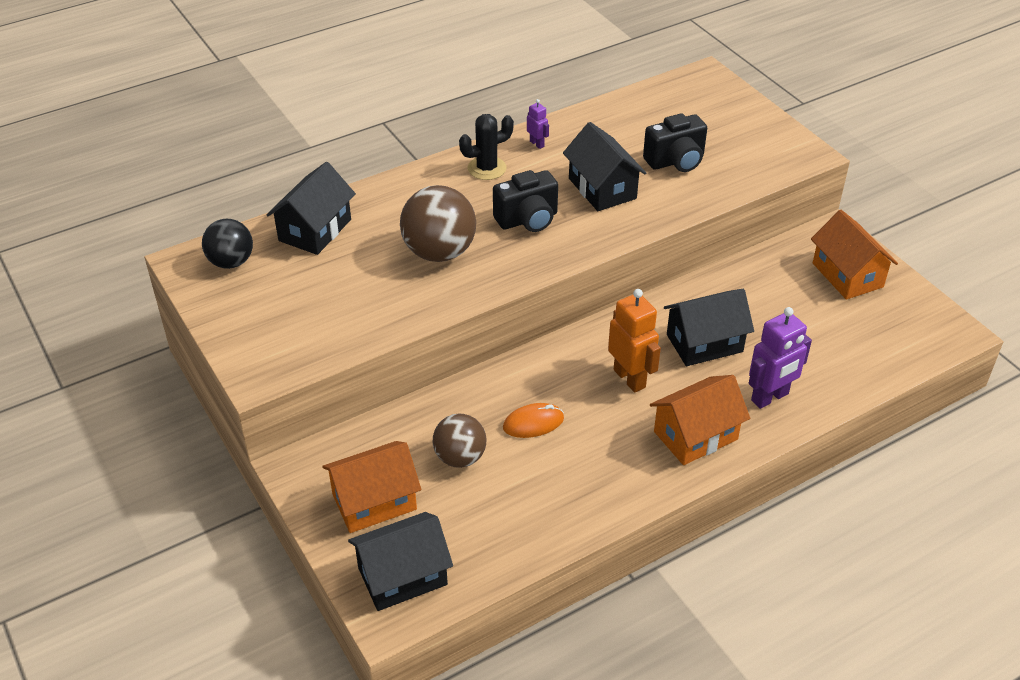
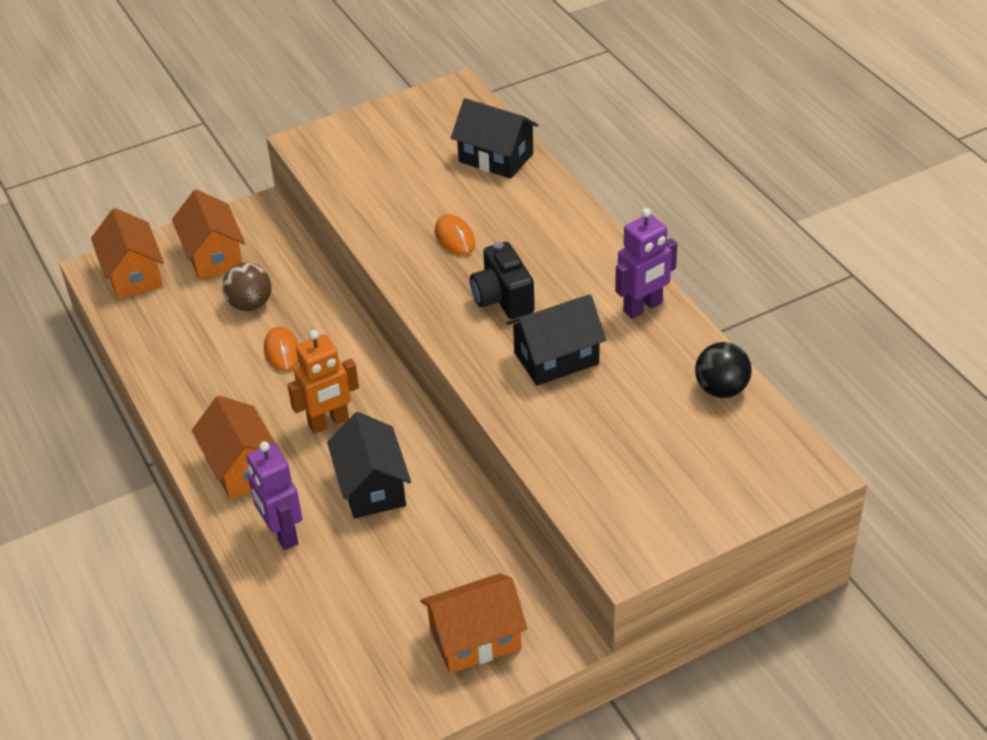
camera: 95 degrees right, 0 degrees up
(231, 262) = (453, 114): black ball -> black ball (721, 389)
(402, 576) = (133, 275): black house -> orange house
(439, 252) = (455, 238): brown ball -> orange mouse
(487, 168) = (595, 268): black cactus -> none
(537, 144) = (643, 307): purple robot -> purple robot, size x2.02
(676, 161) = (609, 425): black camera -> none

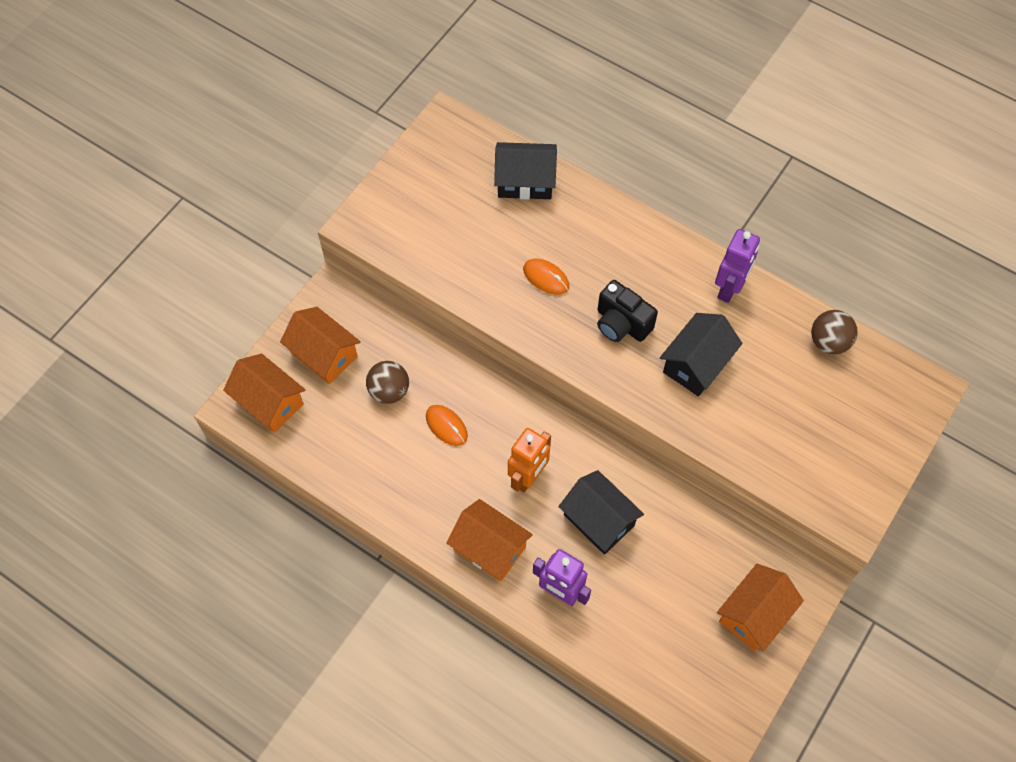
camera: 30 degrees left, 20 degrees up
(721, 389) = (829, 342): black ball -> brown ball

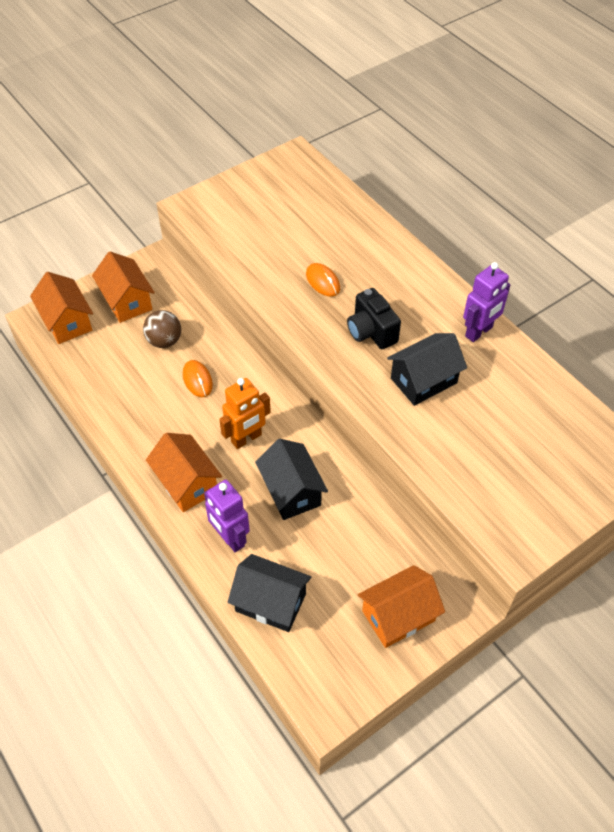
camera: 20 degrees right, 10 degrees down
(525, 181) = (339, 211): black house -> black house (270, 602)
(829, 342) = (553, 398): brown ball -> none

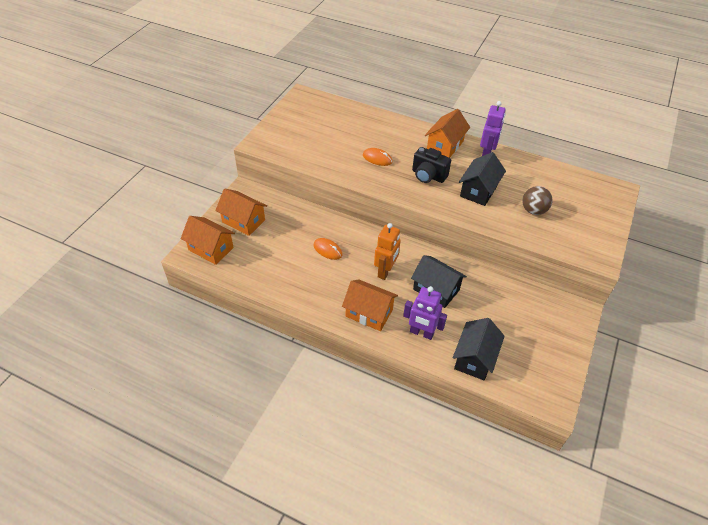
camera: 30 degrees left, 5 degrees down
(164, 341) = (288, 235): brown ball -> brown ball (533, 210)
(270, 602) = (474, 358): black house -> black house turned 60 degrees counterclockwise
(398, 616) = (550, 330): orange house -> orange house (445, 145)

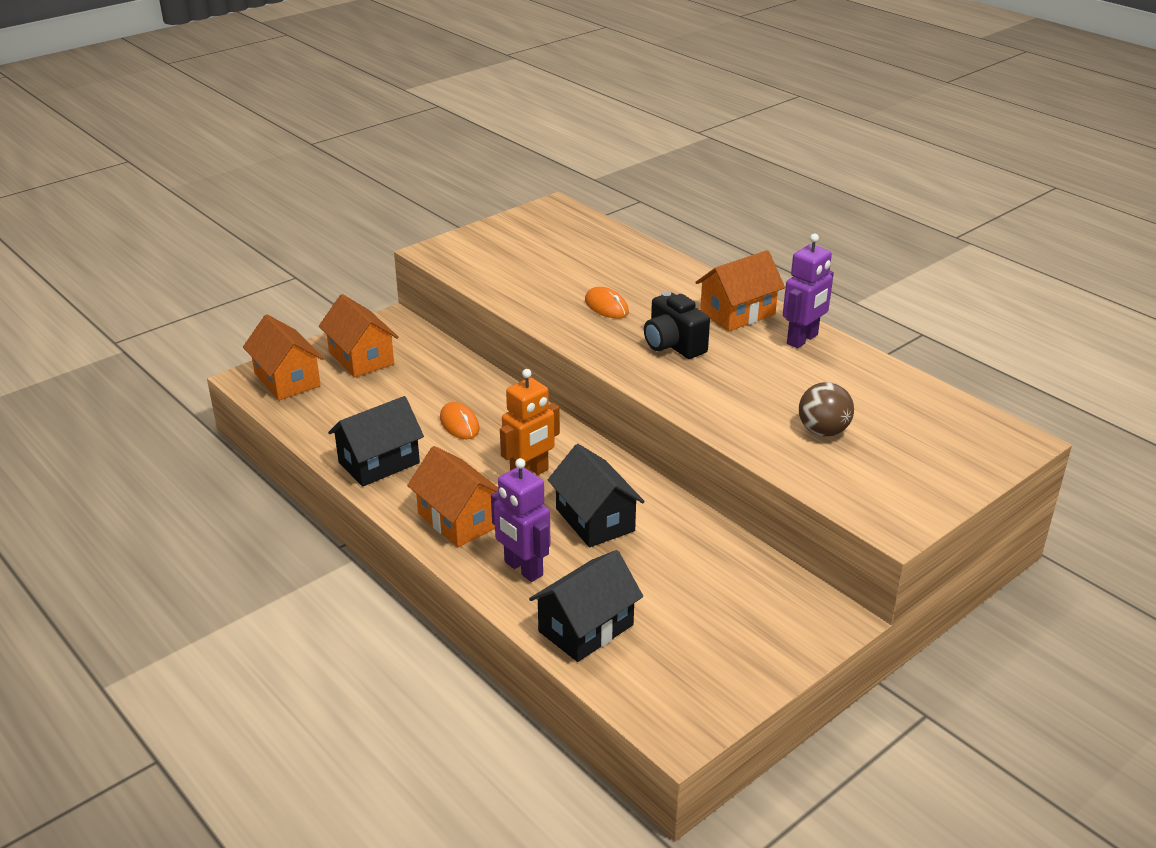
camera: 25 degrees right, 15 degrees down
(479, 190) = (745, 383): black house -> black house (379, 463)

